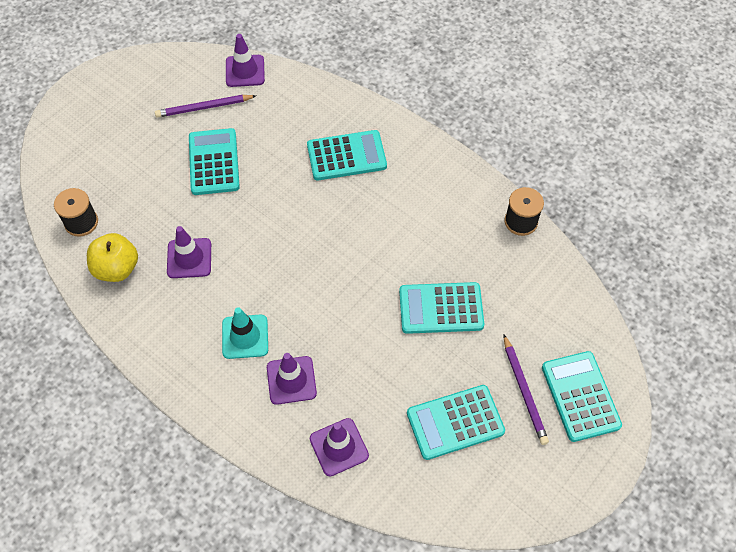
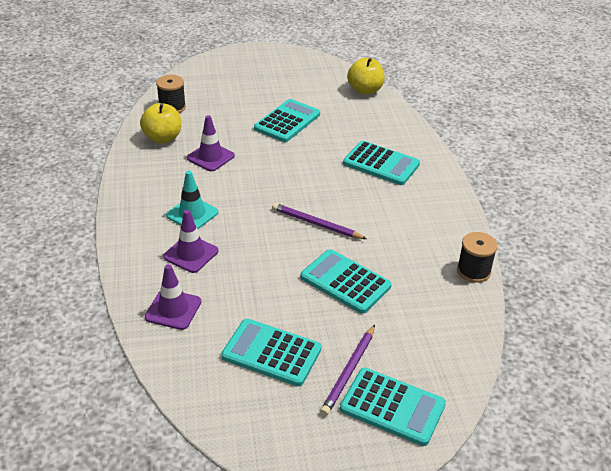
camera: 40 degrees right, 20 degrees down
(204, 108) = (315, 94): purple pencil -> purple pencil (316, 224)
(245, 71) = (365, 90): purple traffic cone -> yellow apple
(580, 396) = (392, 407): turquoise calculator -> turquoise calculator turned 90 degrees clockwise

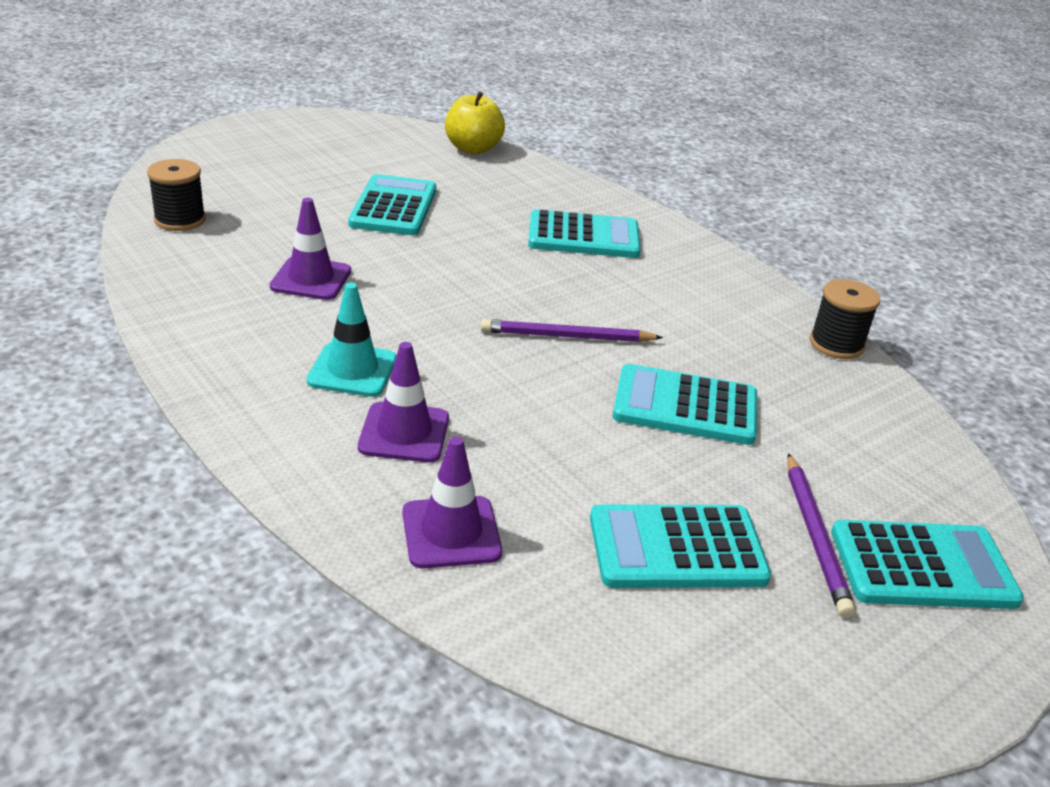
camera: 30 degrees left, 5 degrees down
(163, 138) = (200, 267): yellow apple -> none

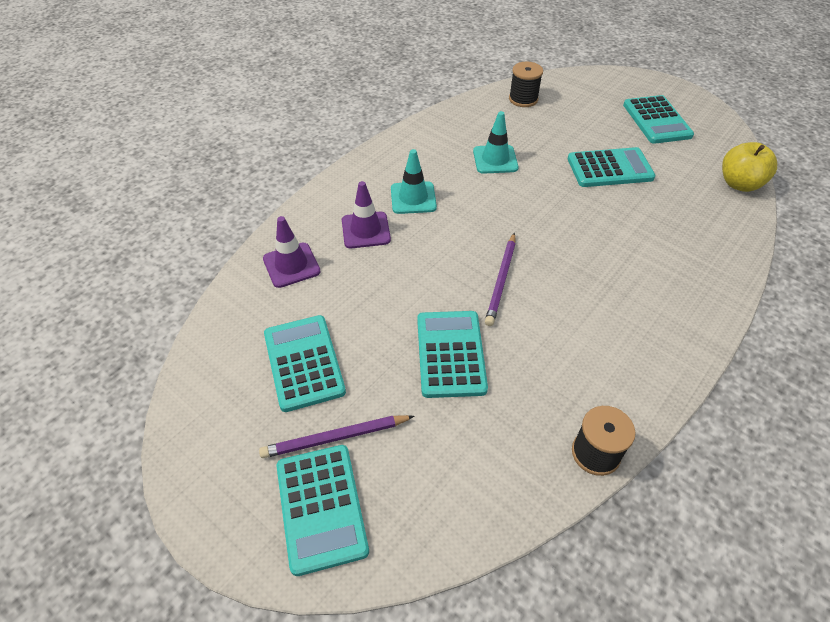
camera: 80 degrees right, 15 degrees up
(311, 279) = (495, 159): purple traffic cone -> turquoise traffic cone
(567, 337) = (501, 280): purple pencil -> purple pencil turned 150 degrees counterclockwise
(583, 236) = (651, 268): turquoise calculator -> turquoise calculator (657, 120)

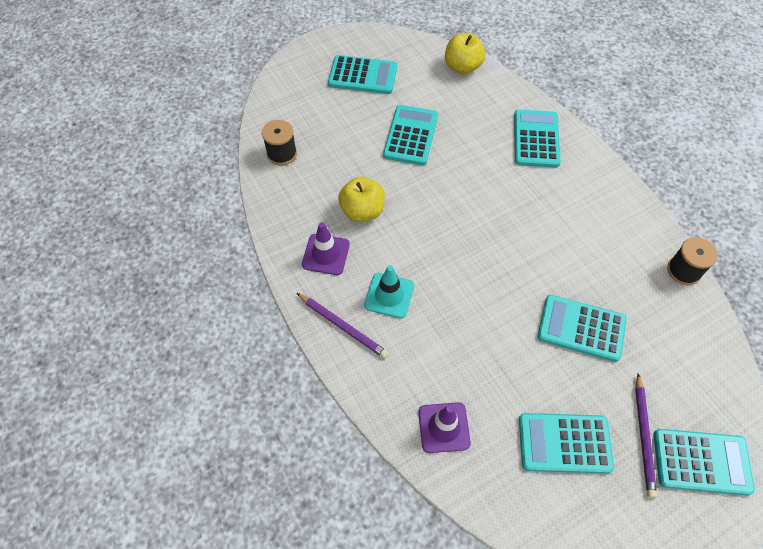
camera: 70 degrees left, 10 degrees up
(366, 230) = (418, 349): purple traffic cone -> purple traffic cone (326, 254)
(495, 159) = (362, 211): turquoise traffic cone -> yellow apple
(501, 280) = (515, 264): purple pencil -> purple pencil (343, 326)
(690, 265) = (536, 139): none -> turquoise calculator

